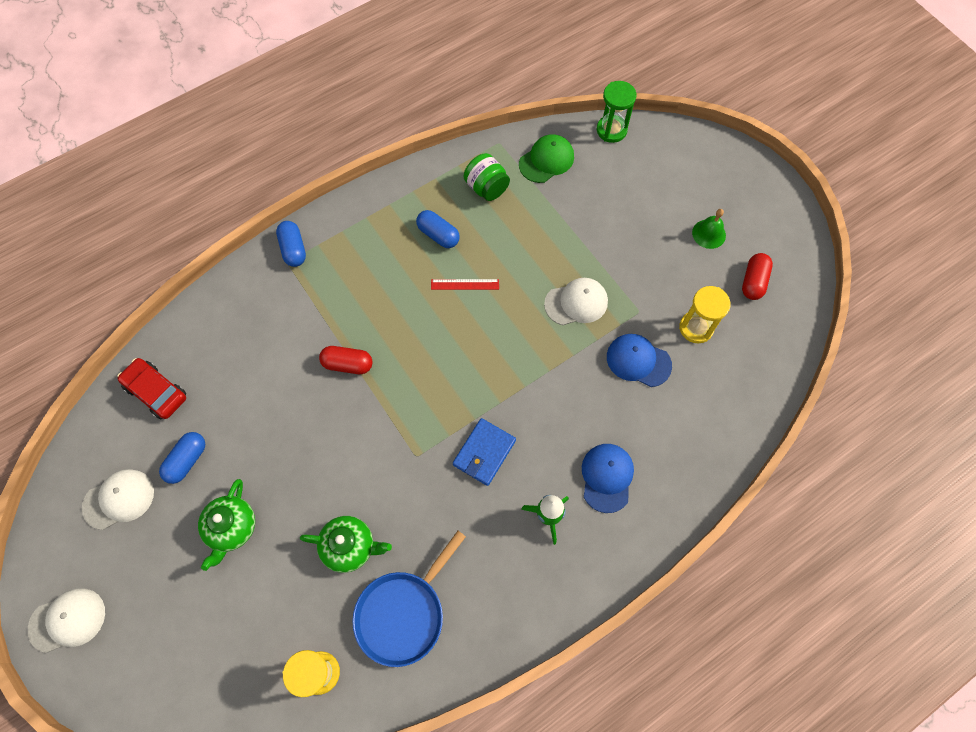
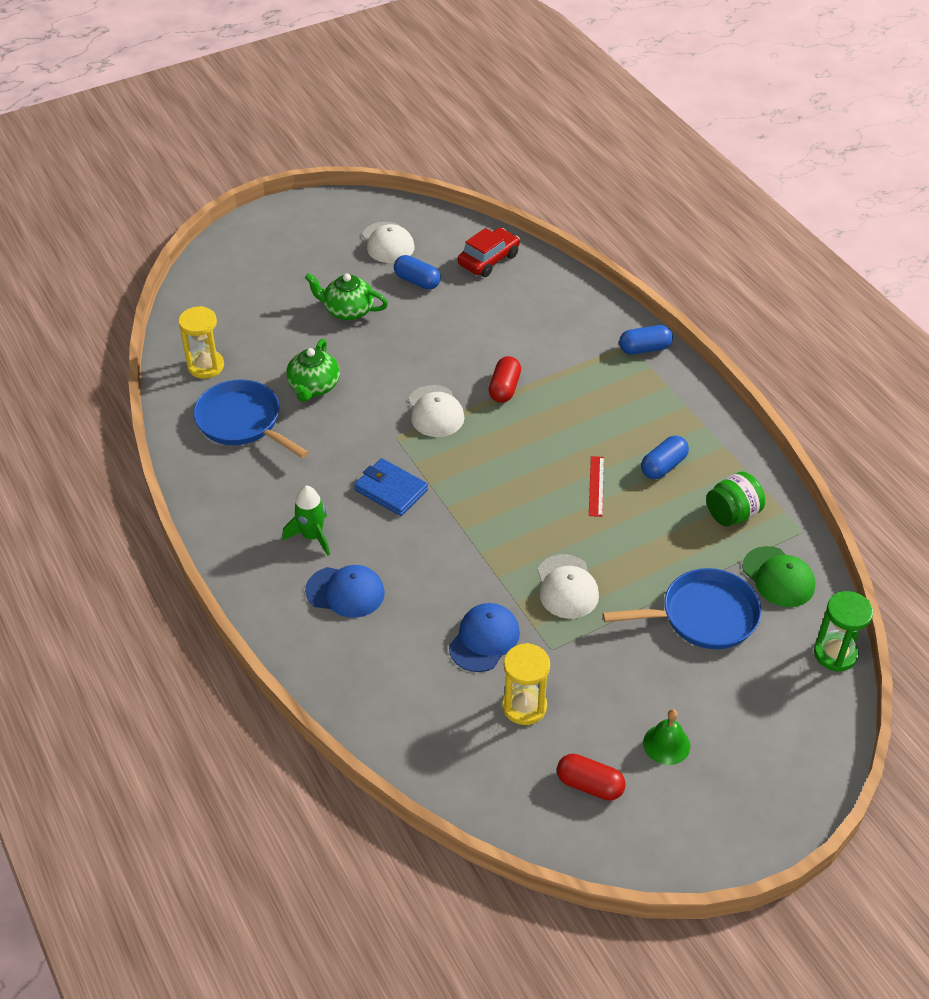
camera: 95 degrees right, 20 degrees down
(67, 620) = (290, 221): white cap -> white cap (435, 411)
(590, 209) = (703, 616): none -> blue pan

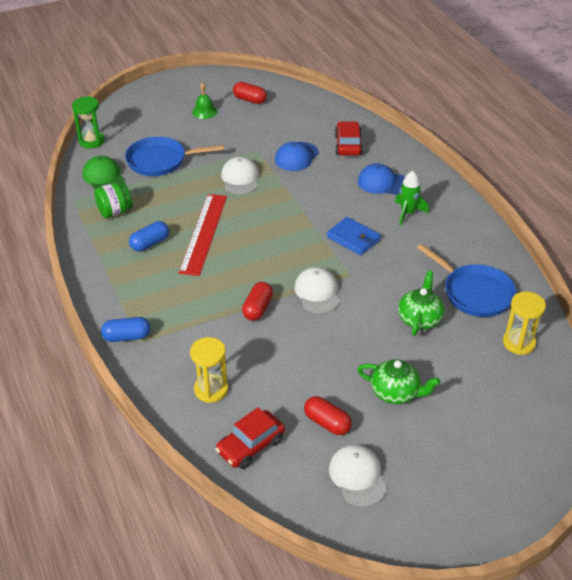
camera: 175 degrees left, 5 degrees down
(399, 672) = (348, 145): none -> red car
(417, 281) = (327, 423): blue capsule -> red capsule
(524, 706) = (278, 128): yellow hourglass -> yellow hourglass (211, 390)
(596, 486) = (203, 233): red ruler -> red ruler, size x2.12

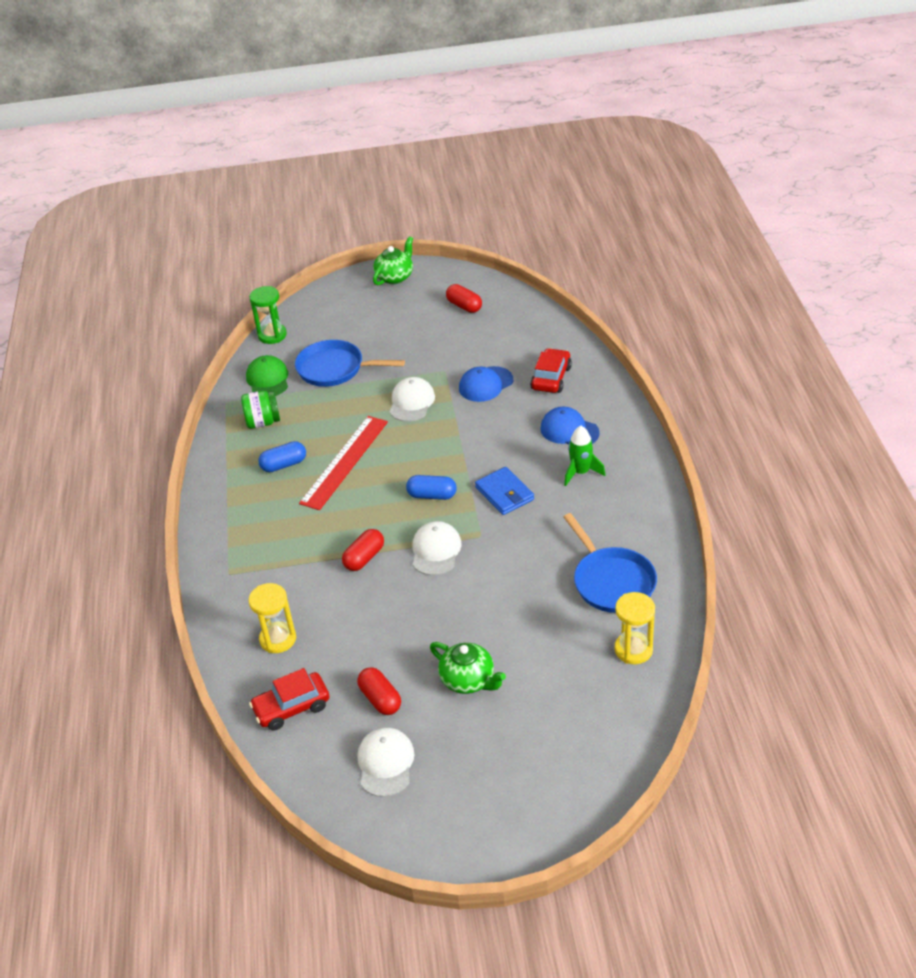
camera: 20 degrees right, 0 degrees up
(127, 337) = (218, 566): blue capsule -> blue capsule (432, 495)
(204, 111) = (407, 315): green bell -> none
(420, 319) = (534, 601): green teapot -> green teapot (395, 277)

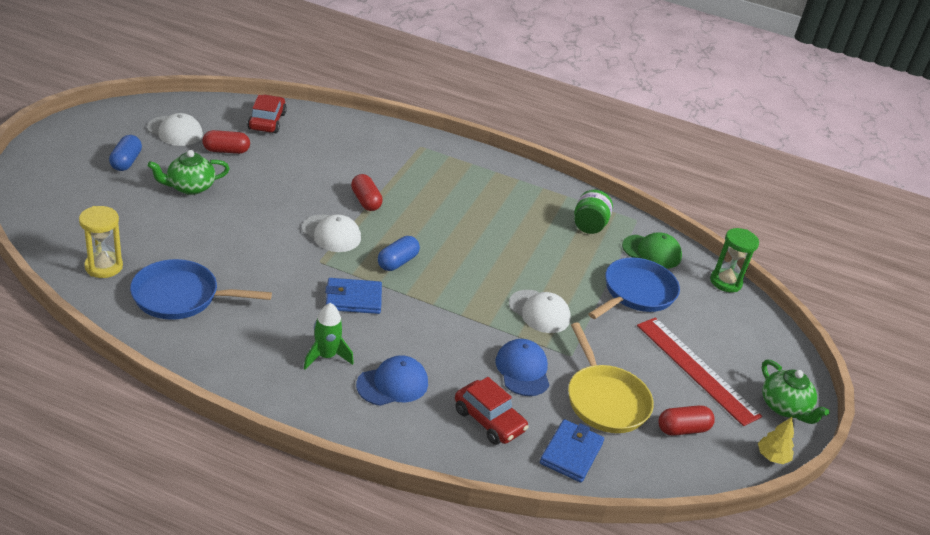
camera: 110 degrees right, 5 degrees down
(278, 639) = (332, 139): yellow hourglass -> none
(284, 465) = (519, 213): blue capsule -> blue capsule (126, 162)
(344, 462) = (491, 241): red ruler -> red ruler (696, 369)
(449, 270) = (772, 457): none -> yellow tree
(473, 342) = (605, 400): none -> yellow pan
(539, 338) = (571, 453): none -> blue wallet

